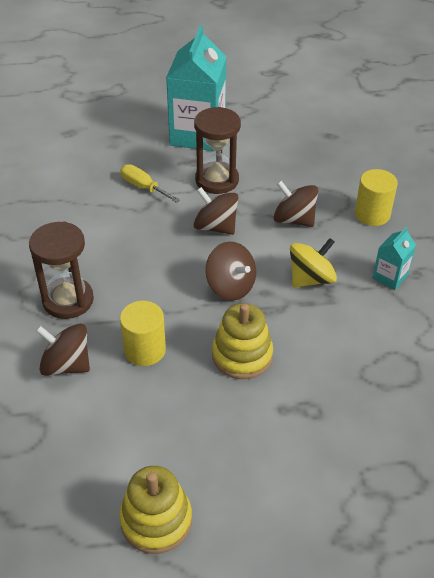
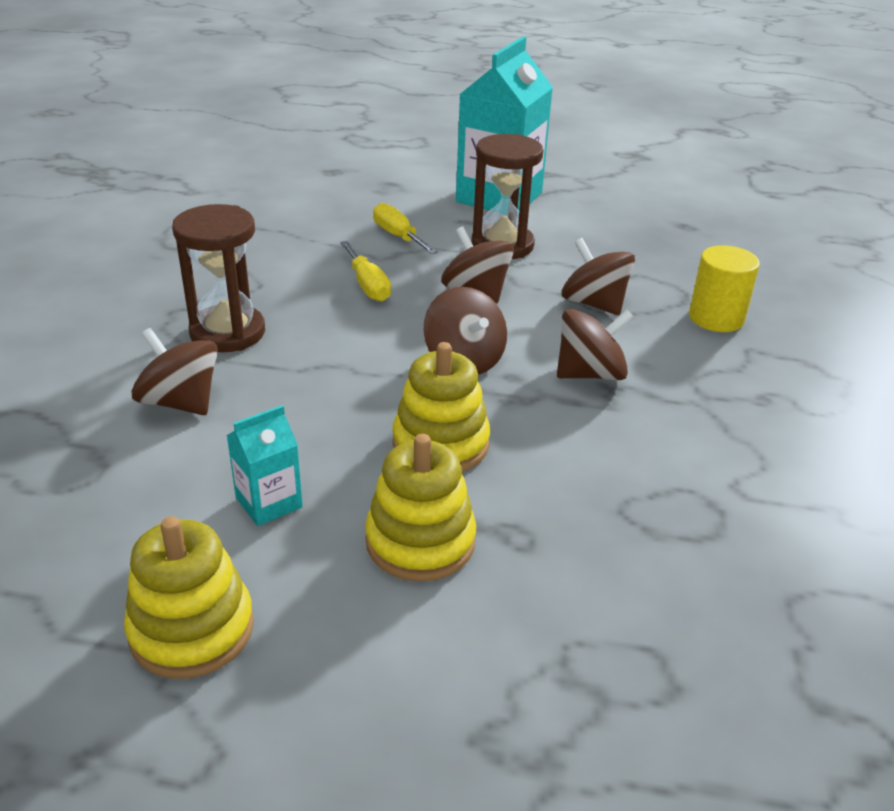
camera: 15 degrees right, 10 degrees down
(142, 237) = (368, 285): none -> yellow screwdriver
(145, 350) = (300, 408): yellow cylinder -> none
(258, 428) = (420, 541): none -> yellow stacking toy
(311, 279) = (590, 374): yellow spinning top -> brown spinning top
(390, 277) = (717, 394): turquoise carton -> turquoise carton (269, 502)

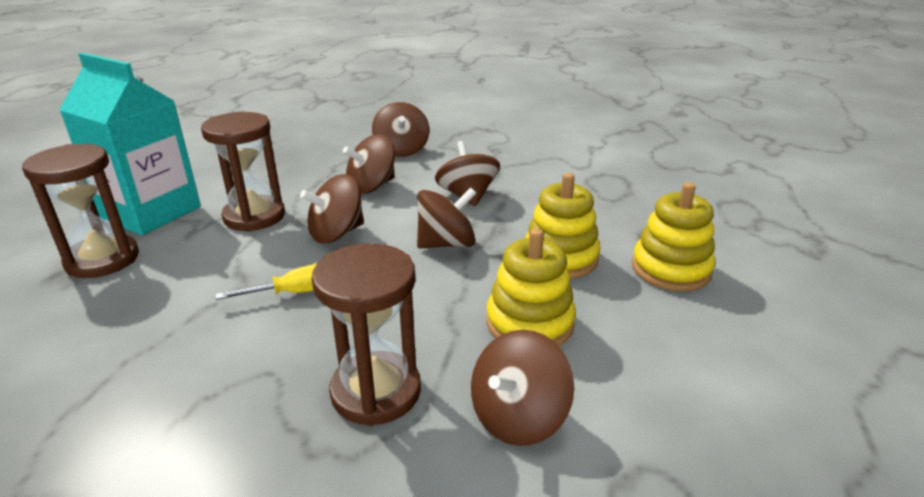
camera: 85 degrees left, 5 degrees down
(192, 629) = (815, 373): yellow stacking toy -> yellow stacking toy (529, 323)
(269, 502) = (657, 341): turquoise carton -> none
(398, 236) = (199, 272): yellow screwdriver -> none
(415, 195) = (102, 260): none -> brown hourglass
(716, 318) = (402, 150): yellow cylinder -> brown spinning top

